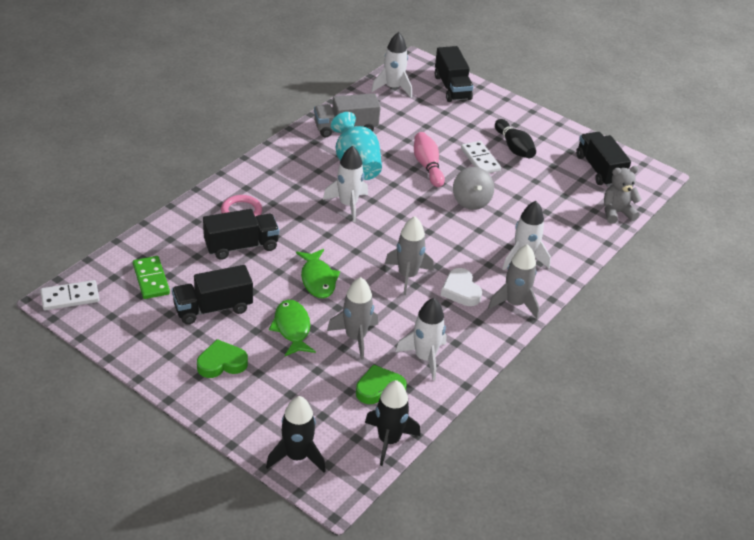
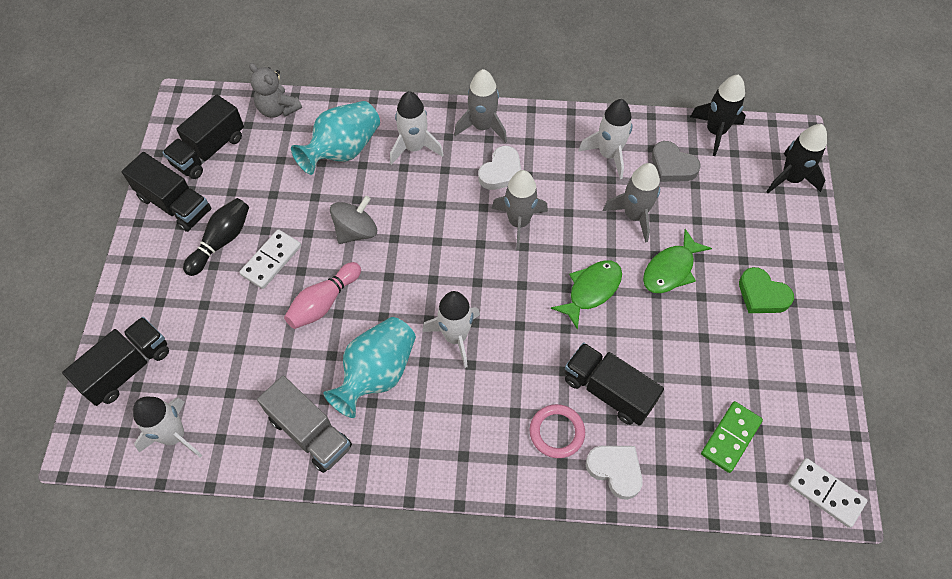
camera: 120 degrees left, 20 degrees up
(192, 221) = (615, 470): none -> white heart
(213, 308) = (711, 351): black truck -> black truck (174, 204)
(379, 389) = (672, 166): green heart -> grey heart
(549, 225) = (343, 150): none -> turquoise vase

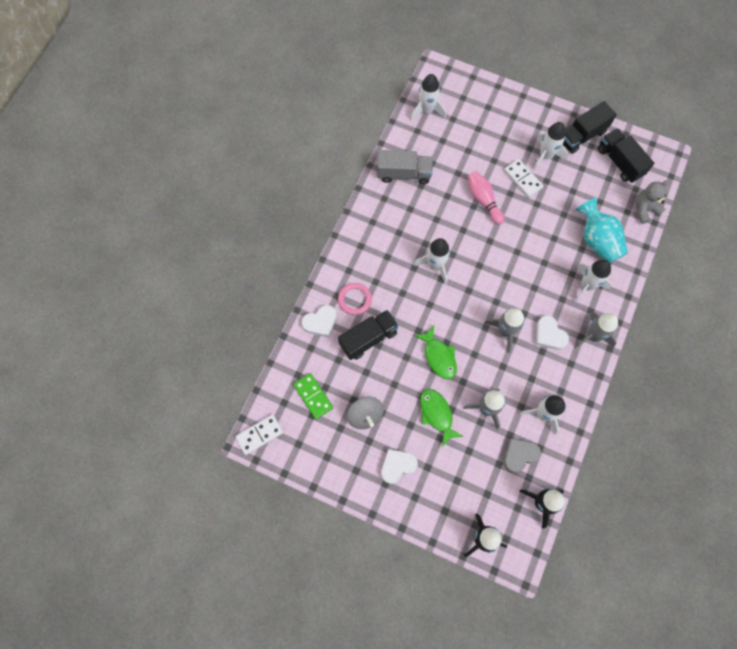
camera: 110 degrees right, 10 degrees up
(127, 369) = (475, 95): black truck -> none
(221, 241) = (545, 155): black bowling pin -> white rocket
(310, 432) = (404, 173): grey truck -> grey truck turned 150 degrees counterclockwise
(356, 231) = (529, 231): grey spinning top -> grey spinning top (365, 415)
(376, 374) = (426, 216): turquoise vase -> none
(762, 295) = (397, 466): green heart -> white heart

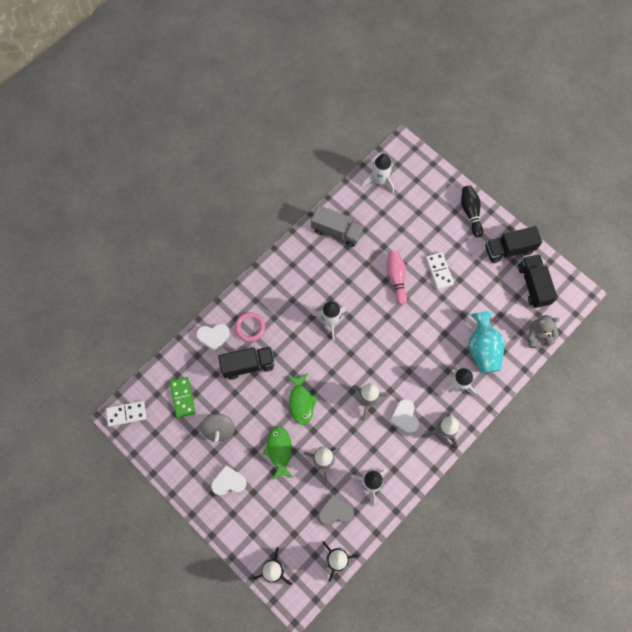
camera: 20 degrees right, 0 degrees up
(529, 112) = (470, 213): none -> black bowling pin
(545, 155) = (468, 257): white rocket -> none

